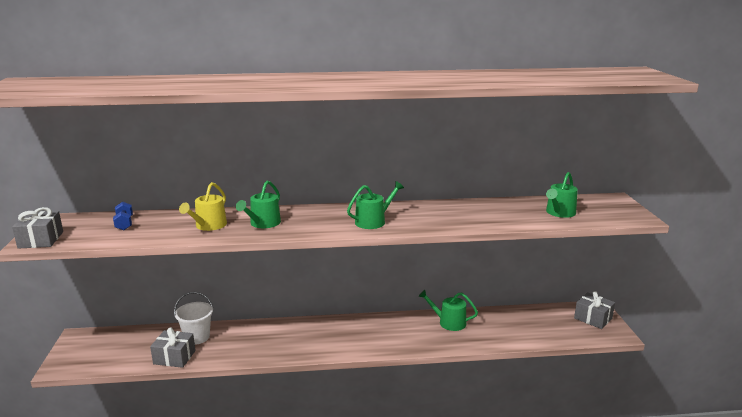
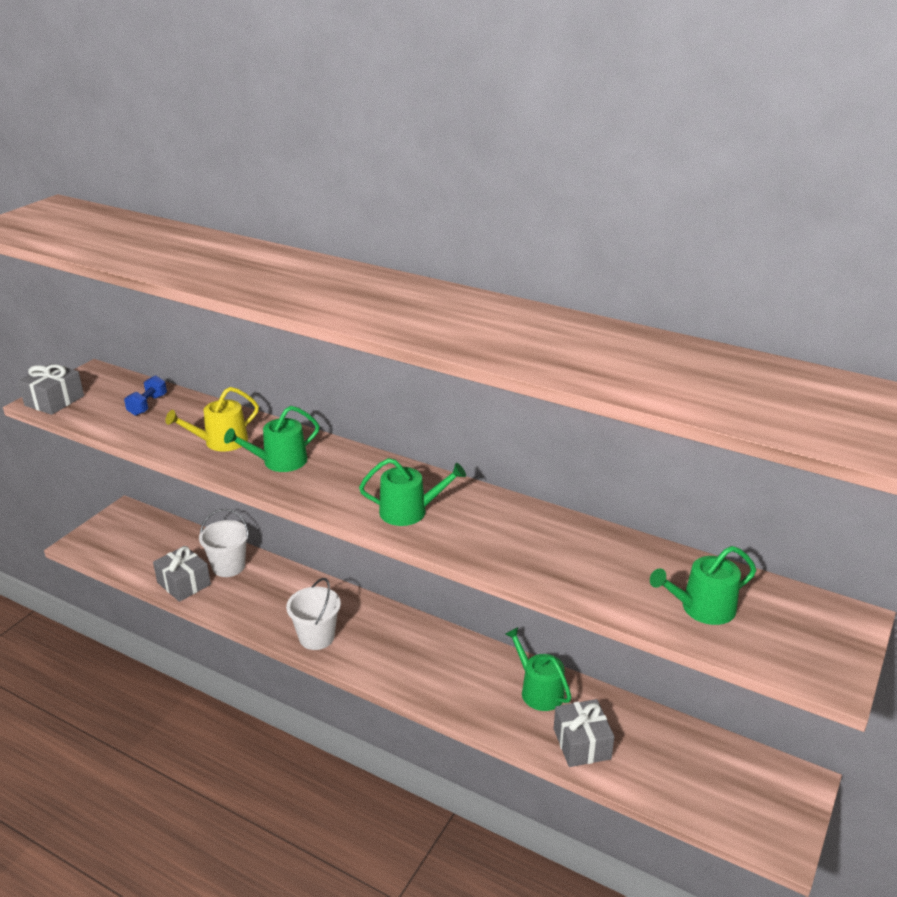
camera: 35 degrees right, 10 degrees up
(300, 348) = (316, 637): none -> white bucket
(593, 318) = (774, 796): grey gift -> grey gift (582, 744)

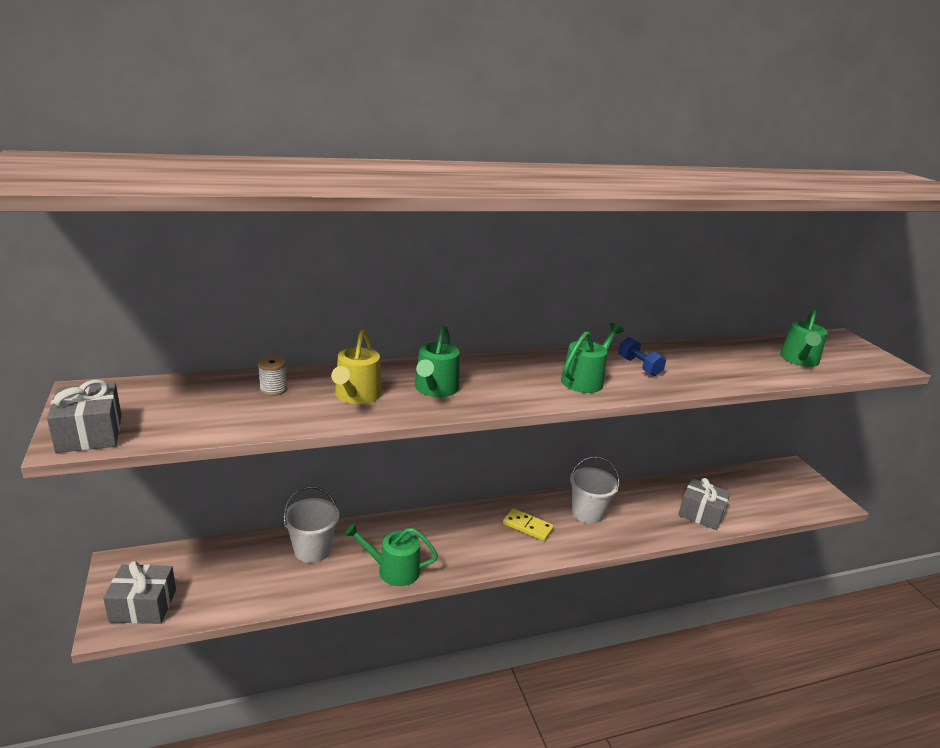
camera: 50 degrees left, 5 degrees down
(148, 405) = (218, 396): blue dumbbell -> blue dumbbell (639, 366)
(183, 414) = (273, 389): none -> white spool
(184, 583) = (292, 587): grey gift -> grey gift (143, 606)
(316, 637) = (467, 556): white bucket -> white bucket (587, 513)
(397, 646) = (527, 526): none -> yellow domino
(538, 690) = (638, 500): green watering can -> green watering can (393, 570)

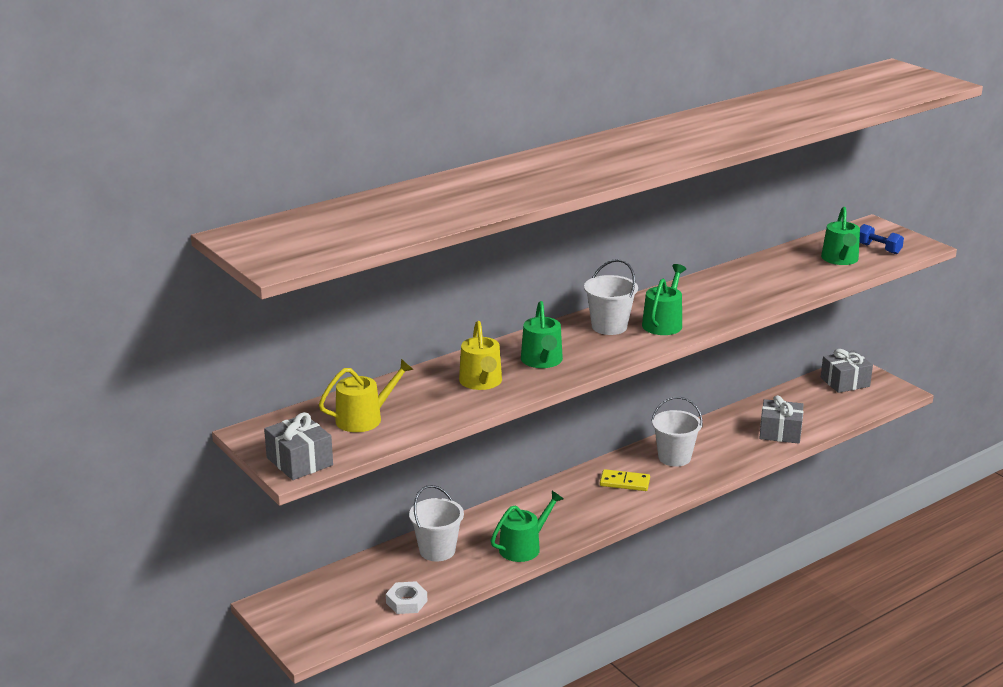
camera: 15 degrees left, 0 degrees up
(143, 606) = (321, 628): grey gift -> grey gift (845, 382)
(206, 404) = (364, 418): none -> yellow watering can
(242, 600) = (406, 602): none -> white nut
(273, 389) = (406, 393): white spool -> none
(393, 570) = (523, 547): green watering can -> green watering can turned 150 degrees clockwise
(527, 371) = (609, 326): none -> white bucket
(639, 366) = (703, 299): blue dumbbell -> blue dumbbell (878, 248)

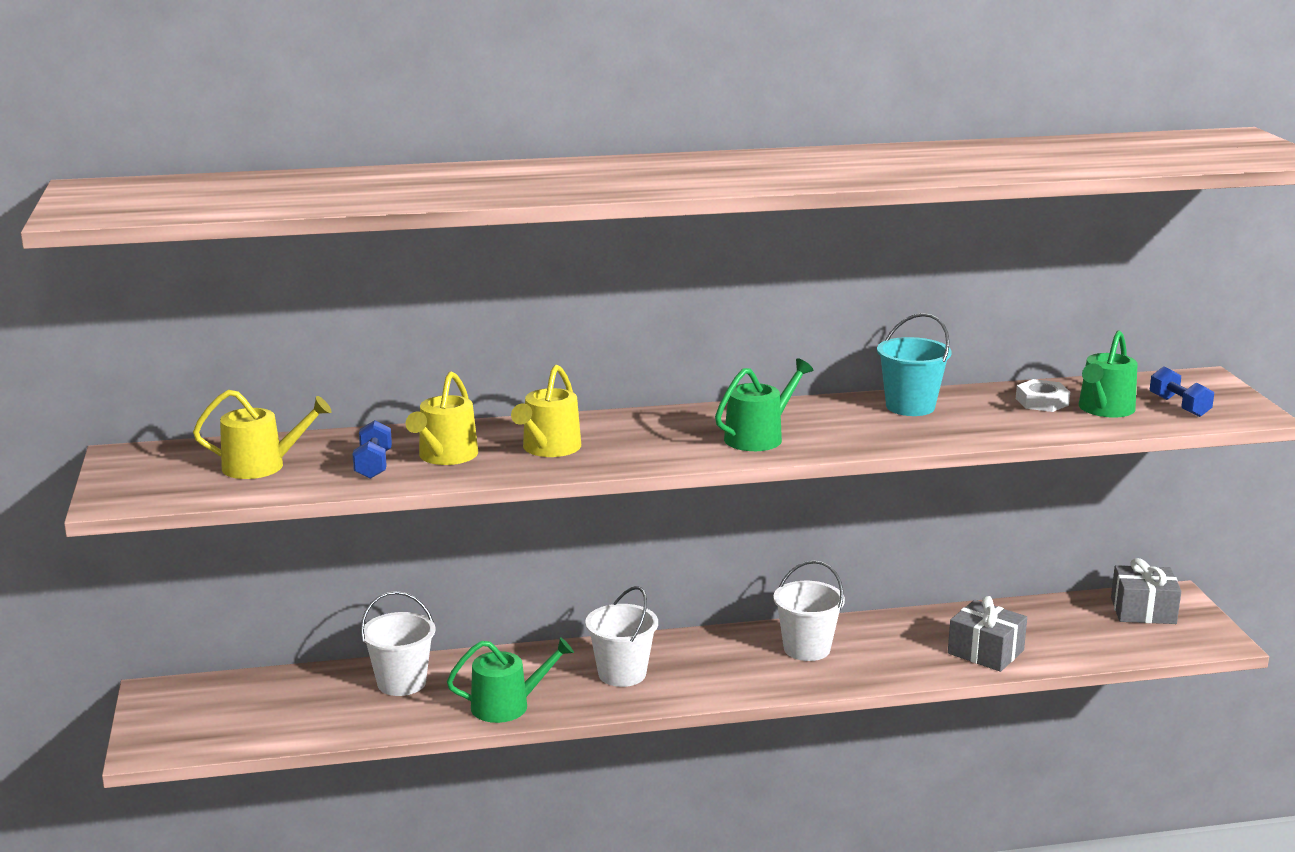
camera: 25 degrees right, 5 degrees down
(299, 461) = (132, 493): grey gift -> none
(406, 602) = (306, 730): white nut -> white nut (1042, 402)
(441, 400) = (373, 465): none -> blue dumbbell
(542, 361) = (548, 448): green watering can -> yellow watering can
(609, 326) = (682, 428): white bucket -> white bucket (622, 674)
(624, 482) = (710, 663): yellow domino -> none
(729, 281) = (910, 407): none -> turquoise bucket

